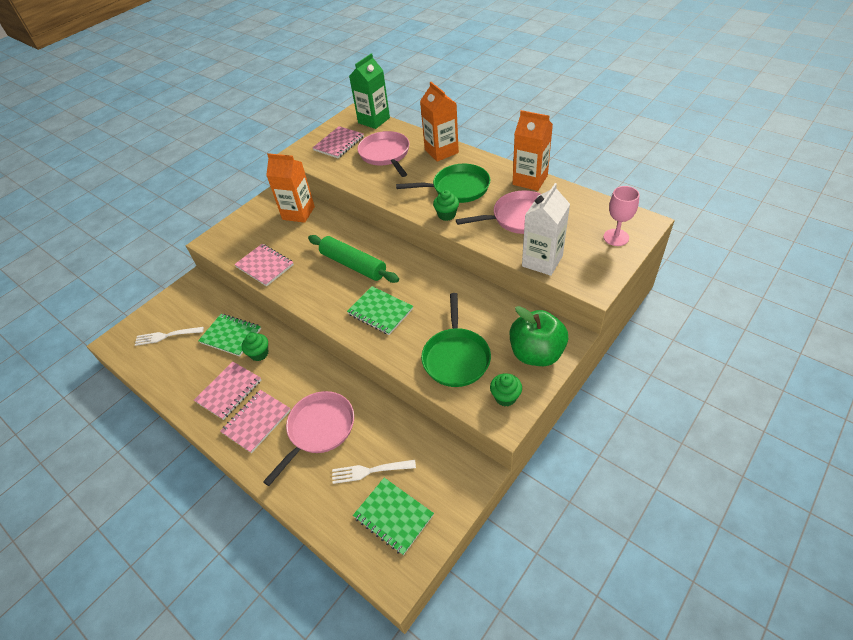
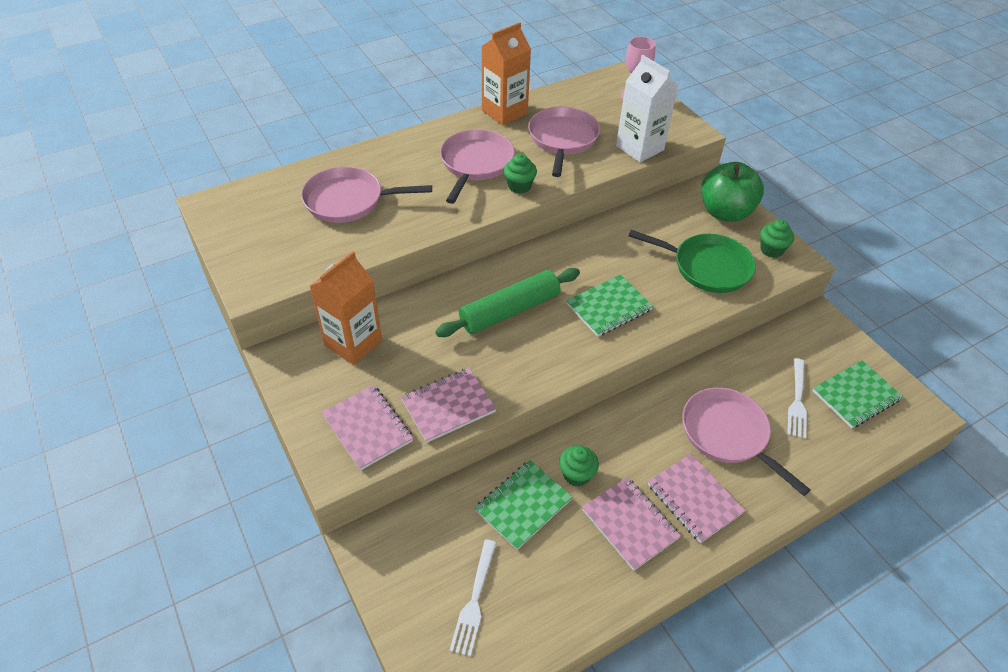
camera: 75 degrees left, 0 degrees up
(339, 144) = (274, 237): pink notebook -> pink notebook (367, 428)
(374, 120) = (251, 189): green carton -> none
(441, 151) = (389, 154): orange carton -> none
(457, 188) = (475, 164): green pan -> pink pan

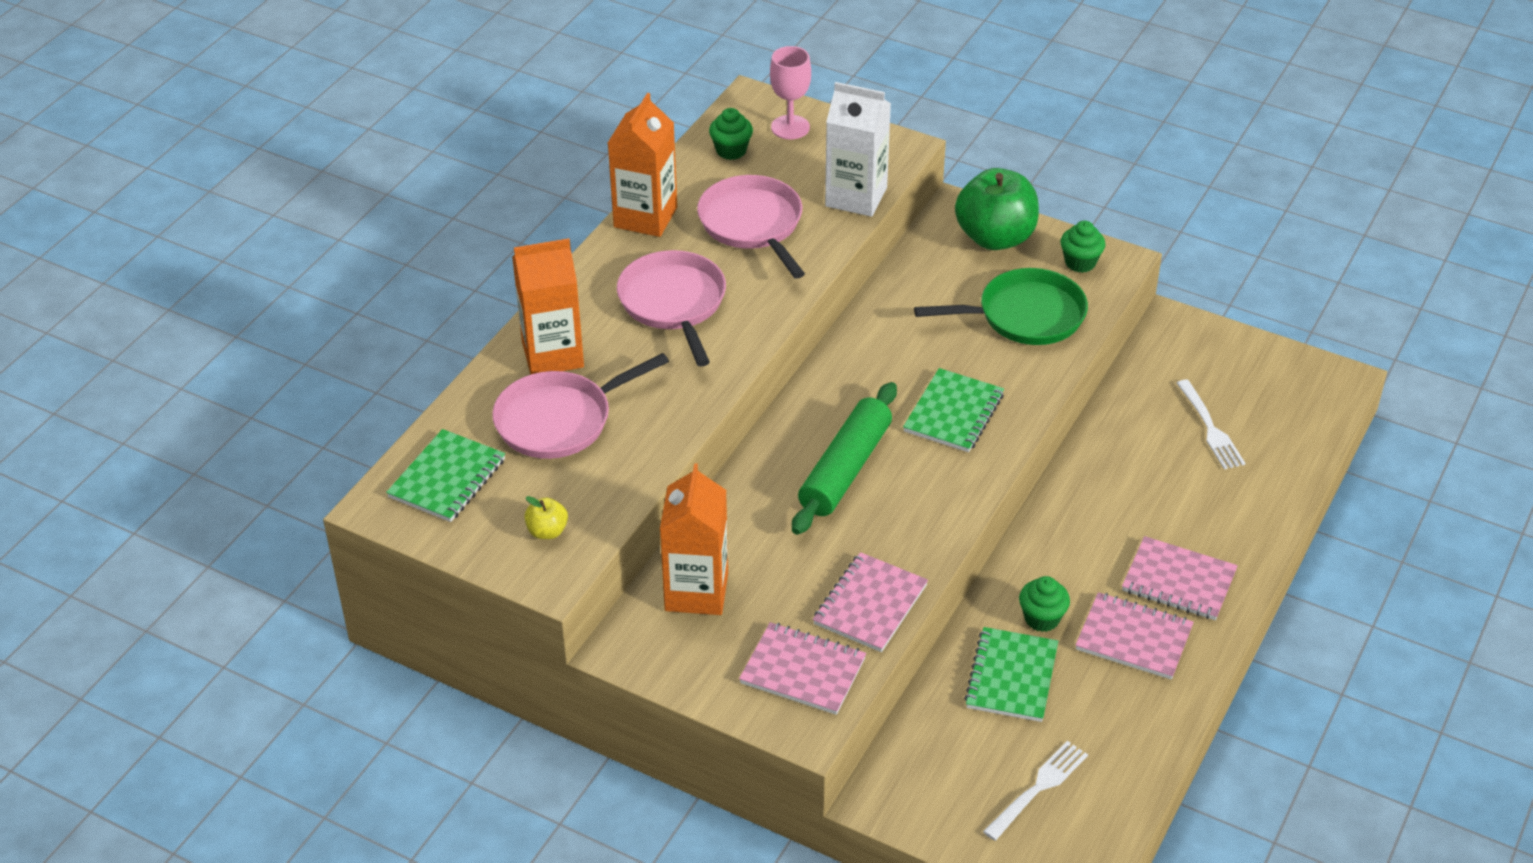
camera: 30 degrees left, 5 degrees down
(277, 261) = (547, 531): none -> yellow apple
(381, 163) = (552, 354): none -> orange carton
(474, 599) = (1037, 789): white fork -> white fork turned 120 degrees counterclockwise
(519, 186) = (754, 309): green cupcake -> green cupcake (731, 150)
(728, 434) = (1165, 499): pink pan -> none
(855, 395) = (1264, 394): green notebook -> green notebook (447, 478)

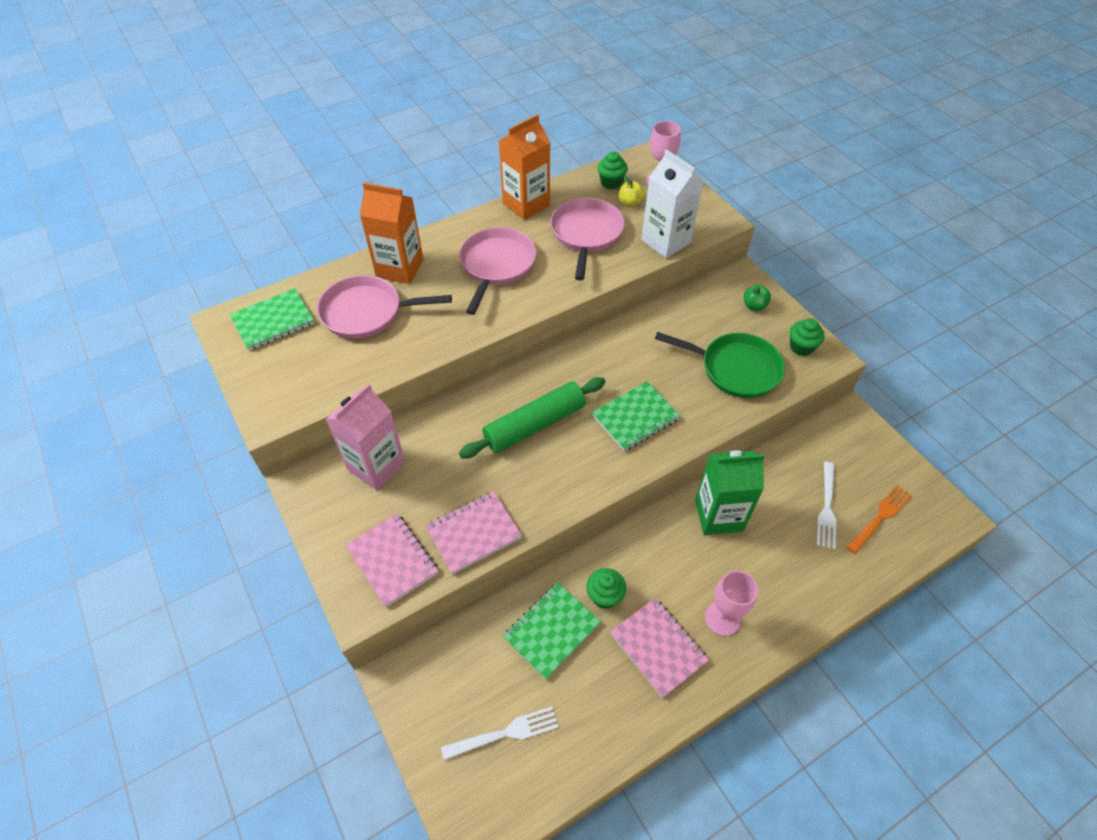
camera: 30 degrees right, 10 degrees up
(547, 531) = (295, 383): yellow apple -> yellow apple (630, 203)
(696, 592) = (376, 466): orange carton -> pink carton
(995, 237) = (754, 306): green apple -> green apple, size x0.44
(1103, 486) = (718, 515): none -> green carton
(1178, 581) = (722, 618): pink notebook -> pink goblet
(1270, 414) = (880, 517): none -> orange fork

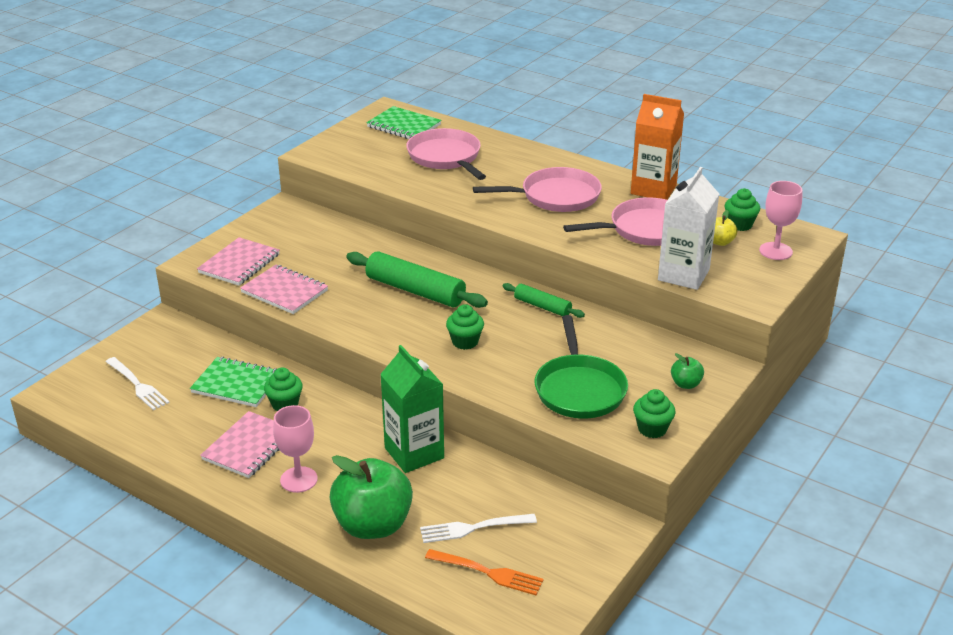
camera: 65 degrees right, 20 degrees down
(376, 466) = (320, 231): pink carton -> none
(400, 268) = (508, 156): orange carton -> none
(609, 346) = (542, 306): none -> green rolling pin
(635, 417) = (465, 342): green notebook -> green cupcake
(802, 578) = (373, 525): none -> green apple

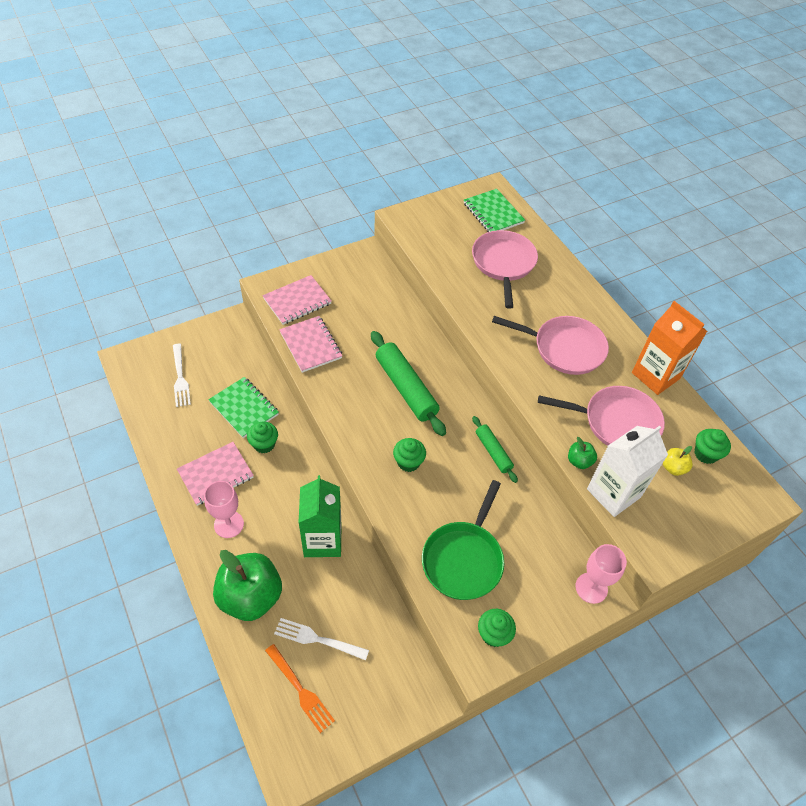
camera: 25 degrees right, 20 degrees up
(686, 384) = (554, 598): green apple -> green apple (579, 461)
(775, 251) = (717, 502): pink goblet -> pink goblet (591, 588)

